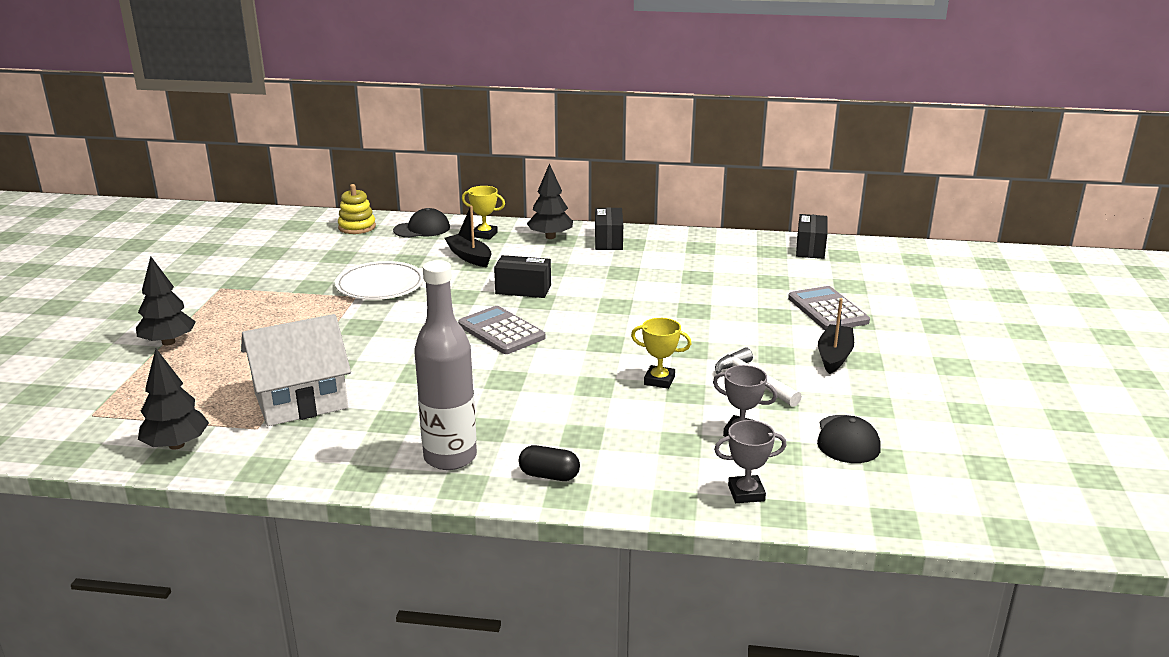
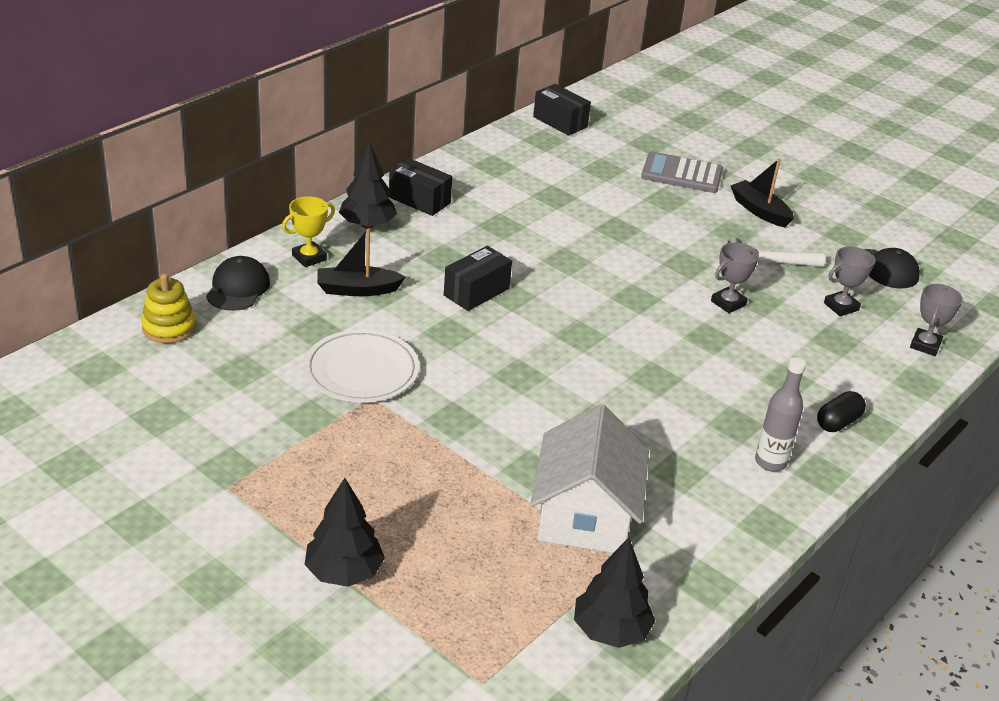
camera: 60 degrees left, 10 degrees up
(450, 457) = (770, 462): grey bottle -> grey bottle, size x0.60
(501, 331) = (556, 341): grey calculator -> none
(659, 380) = (728, 303): yellow trophy -> grey trophy

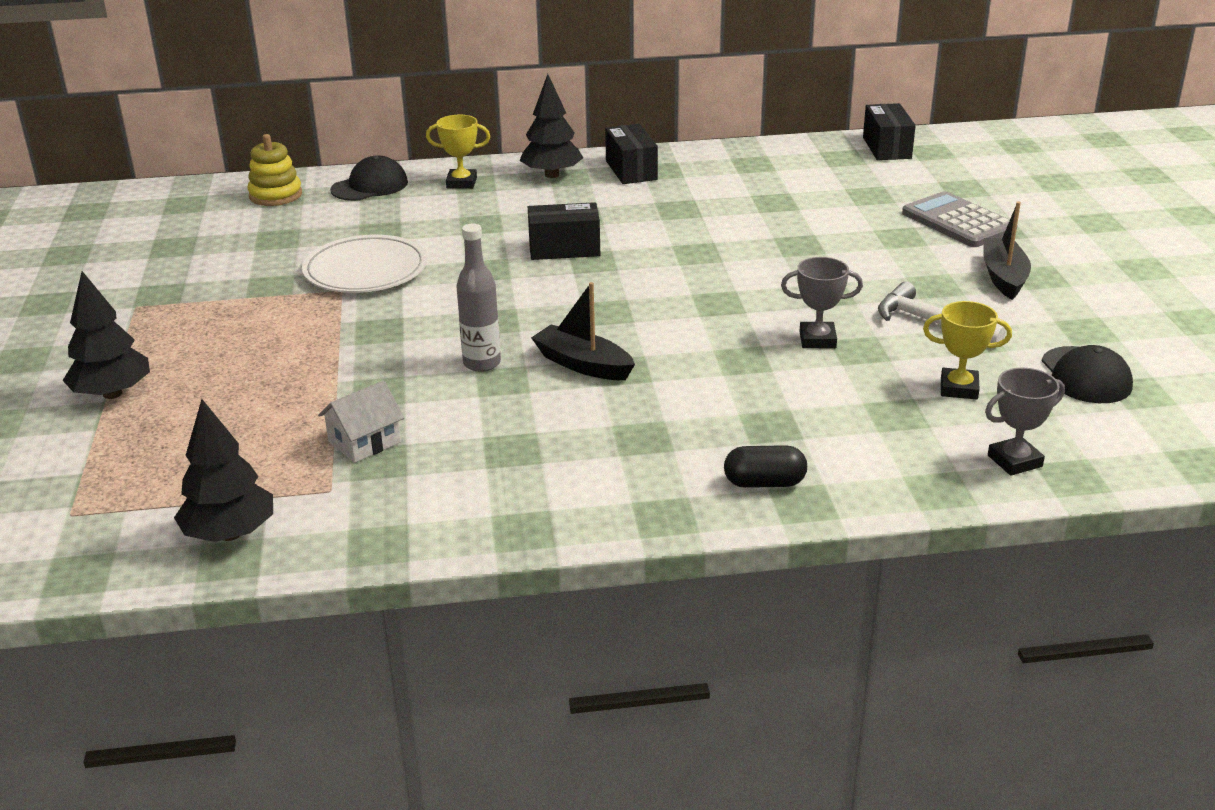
camera: 45 degrees right, 5 degrees down
(357, 289) = (462, 215): black boat -> black boat (583, 365)
(585, 515) = (364, 442): white house -> white house, size x0.49
(770, 462) = (622, 482): grey bottle -> grey bottle (482, 363)
(841, 306) = (959, 388): grey trophy -> yellow trophy

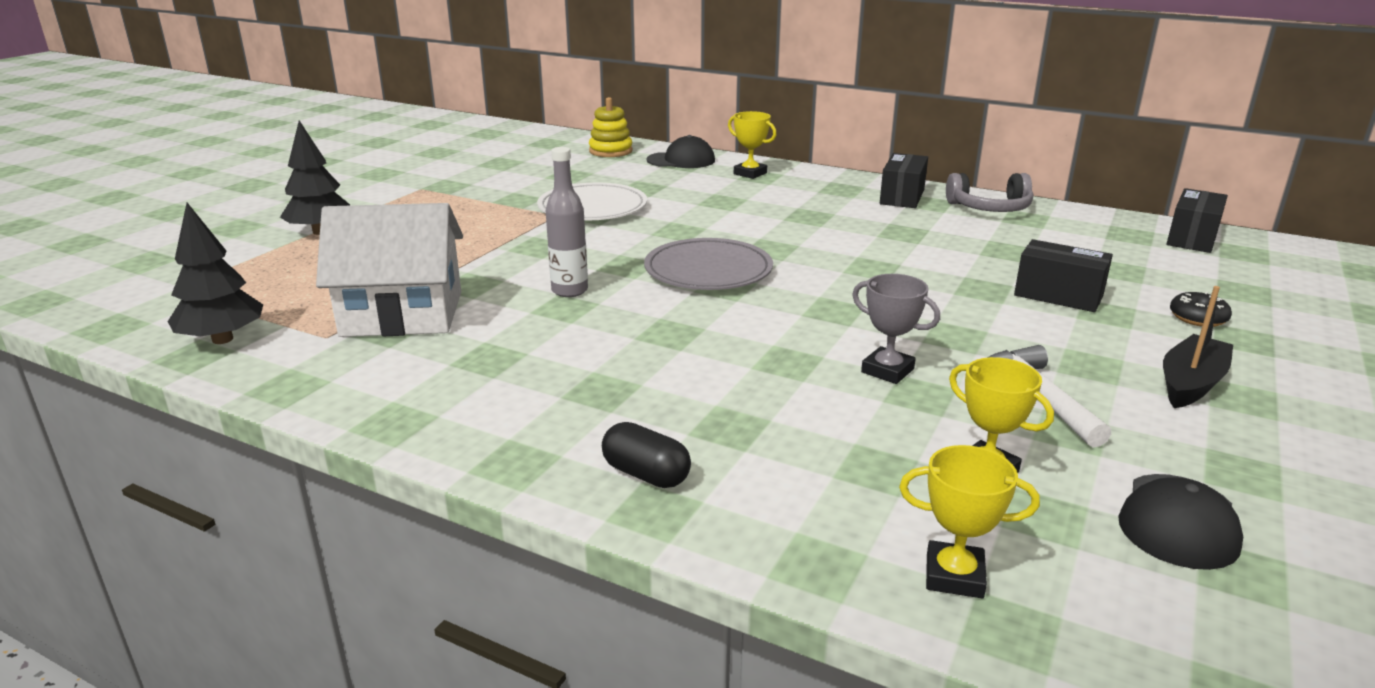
camera: 35 degrees right, 5 degrees down
(364, 442) = (402, 314): white house -> white house, size x2.05
(551, 175) = (829, 184): black tree -> none
(564, 249) = (760, 234): black box -> black box (1058, 295)
(571, 301) = (708, 270): none -> grey plate
(583, 365) = (643, 318): black boat -> none
(715, 161) = (990, 208): none -> grey headphones
(958, 221) = (1197, 318): grey calculator -> black donut
(1014, 461) = (954, 576): grey trophy -> yellow trophy

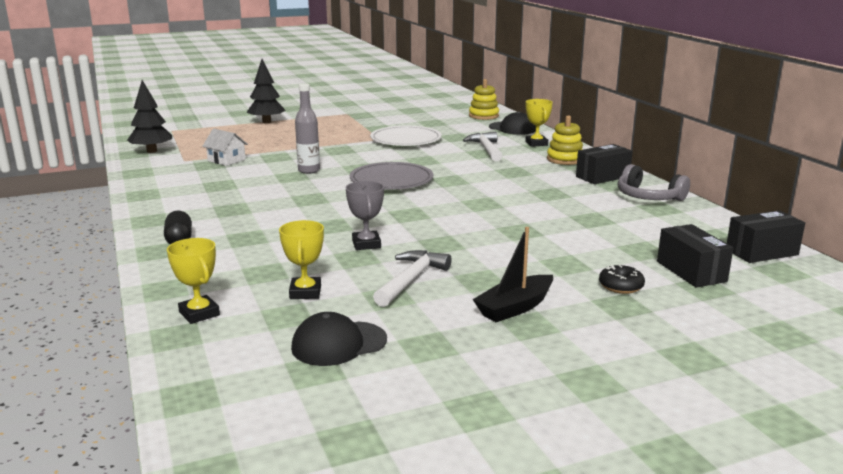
camera: 40 degrees right, 5 degrees down
(402, 314) = (226, 160): white house -> white house, size x0.49
(715, 195) = (486, 149): none -> white hammer
(822, 186) = (565, 159): none -> yellow stacking toy
(1058, 295) = (558, 247): black box -> black box (691, 271)
(1190, 384) = (515, 307): black boat -> black boat turned 150 degrees clockwise

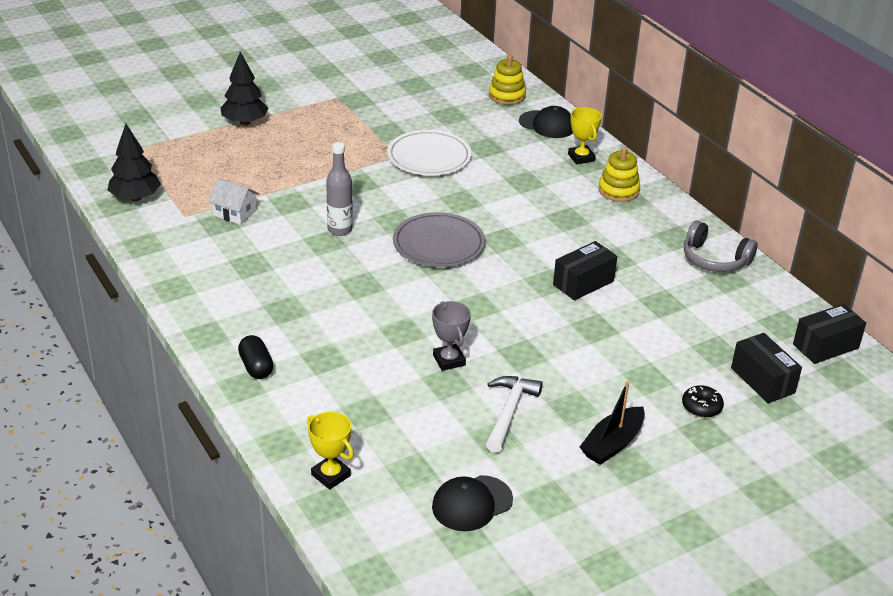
camera: 10 degrees left, 15 degrees up
(305, 292) = (416, 438): yellow trophy -> none
(486, 149) = (527, 173): white hammer -> none
(602, 176) = (663, 223): black box -> black box (583, 283)

